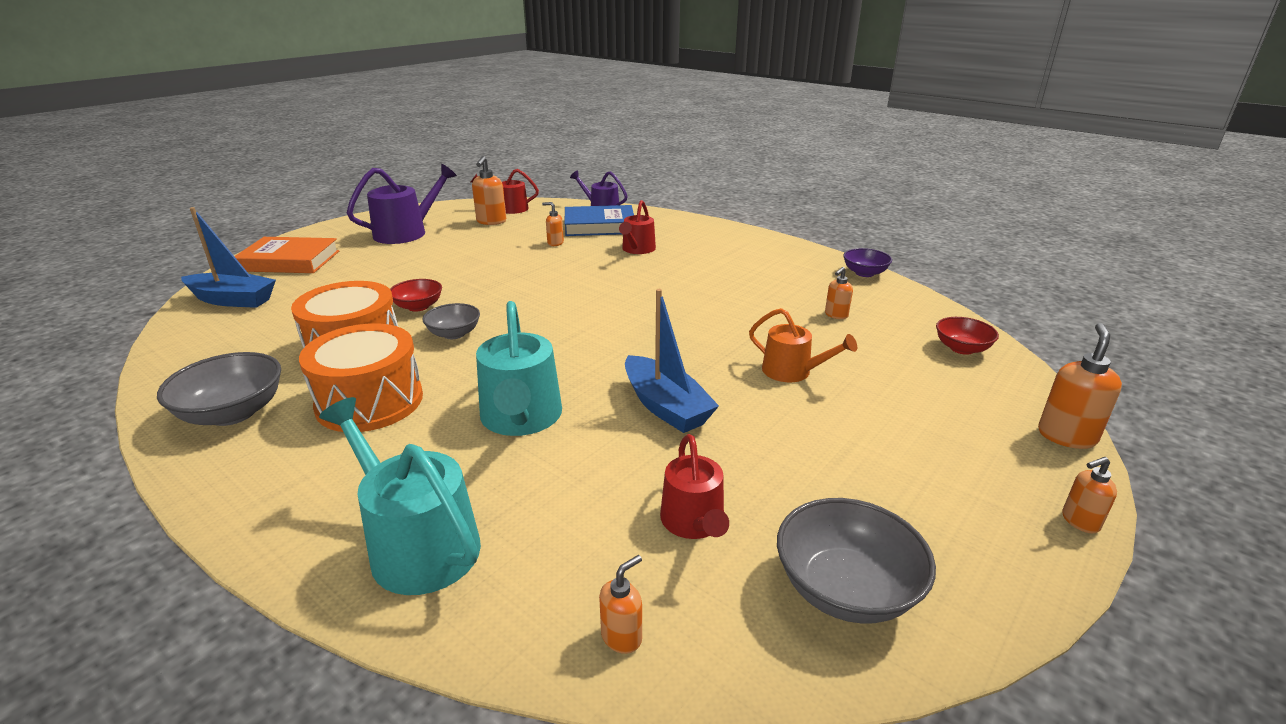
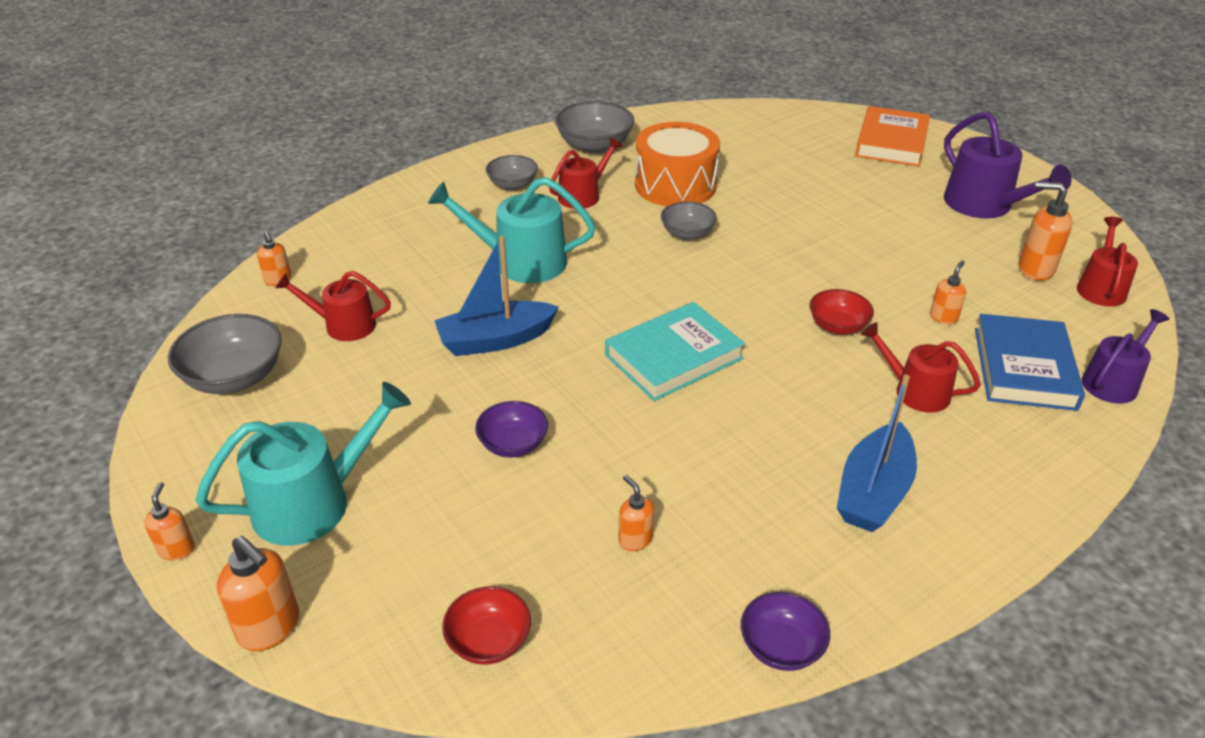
camera: 105 degrees right, 10 degrees up
(233, 300) = (795, 125): blue boat -> blue boat (873, 492)
(332, 460) = (512, 185): none -> grey bowl
(370, 401) = (583, 195): orange drum -> red watering can
(417, 544) = (405, 216): turquoise watering can -> turquoise watering can (313, 502)
(418, 306) = (756, 215): red bowl -> red bowl (837, 326)
(644, 321) = (673, 357): none -> turquoise book
(792, 371) = (513, 444): orange watering can -> purple bowl

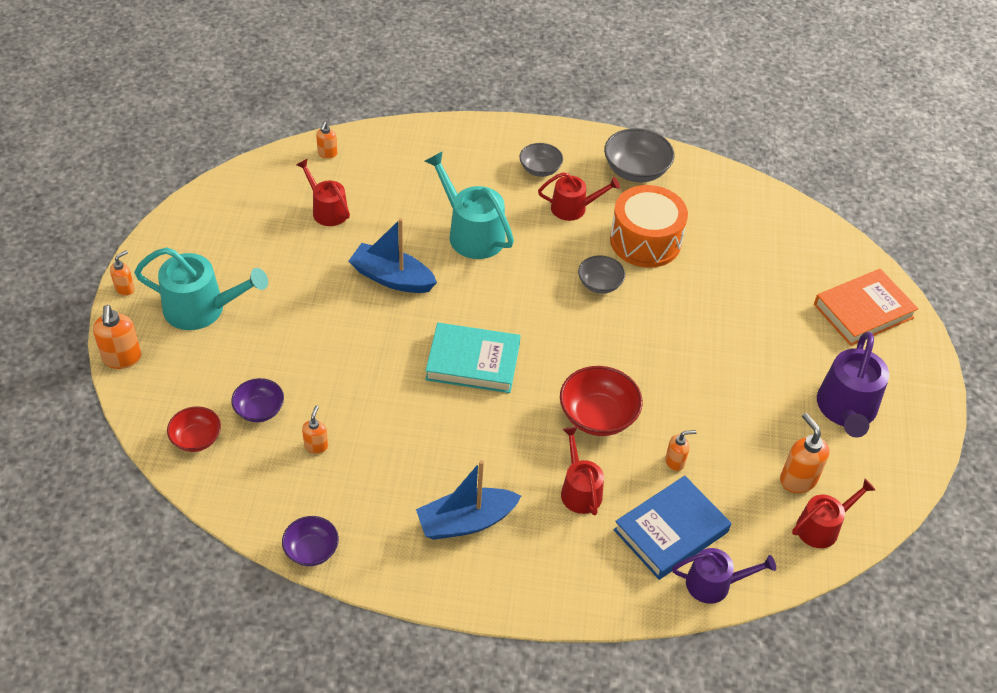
camera: 40 degrees right, 10 degrees up
(234, 377) = (241, 206): grey bowl -> none
(513, 444) = (324, 349): purple bowl -> purple bowl (259, 410)
(837, 326) = (597, 416): red bowl -> red bowl, size x1.60

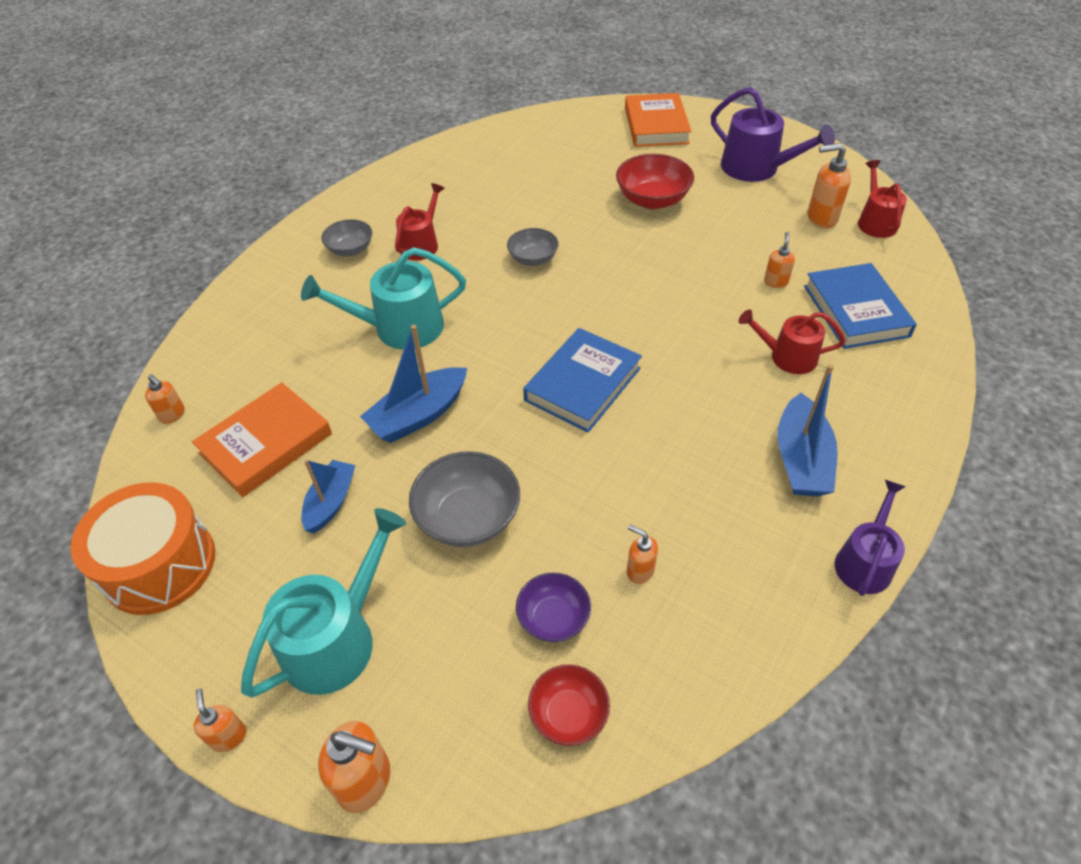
camera: 60 degrees left, 0 degrees up
(296, 263) = (331, 502): none -> blue boat
(311, 550) = (801, 625): purple bowl -> none
(327, 210) = (266, 443): red watering can -> orange book
(473, 362) = (583, 384): turquoise book -> blue book
(597, 416) = (699, 314): red bowl -> red bowl (652, 200)
(636, 171) = (405, 190): grey bowl -> grey bowl (468, 518)
(645, 241) = (498, 213): orange drum -> orange drum (159, 564)
(714, 584) = (922, 303): purple watering can -> purple watering can (864, 562)

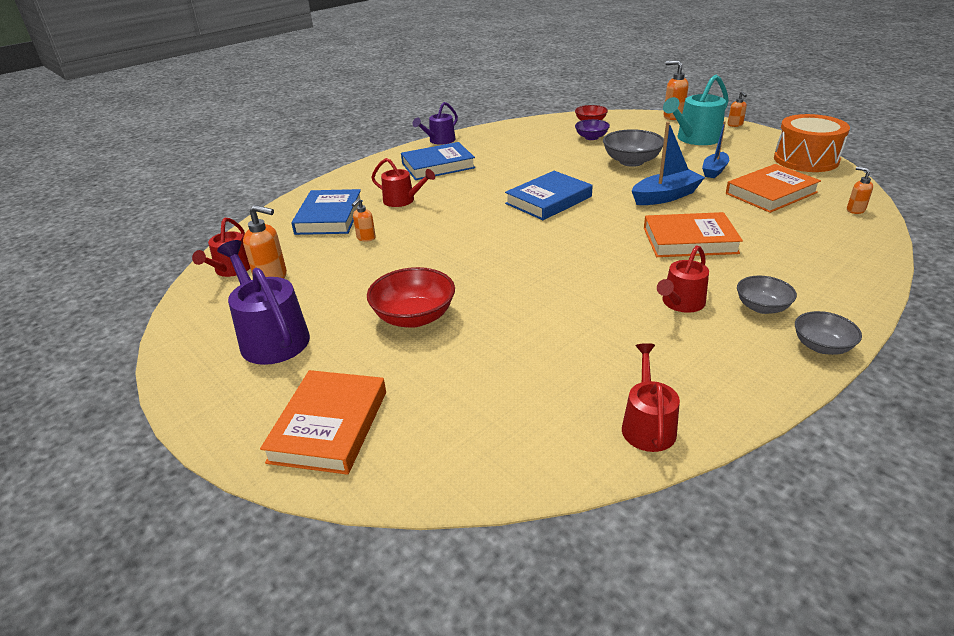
camera: 165 degrees left, 15 degrees down
(400, 328) = (689, 240): turquoise watering can -> orange book
(455, 153) = (647, 425): none -> red watering can
(533, 259) = (563, 276): grey bowl -> grey bowl (821, 346)
(639, 570) = (546, 144): orange soap dispenser -> none
(801, 459) = (438, 165): blue boat -> blue book

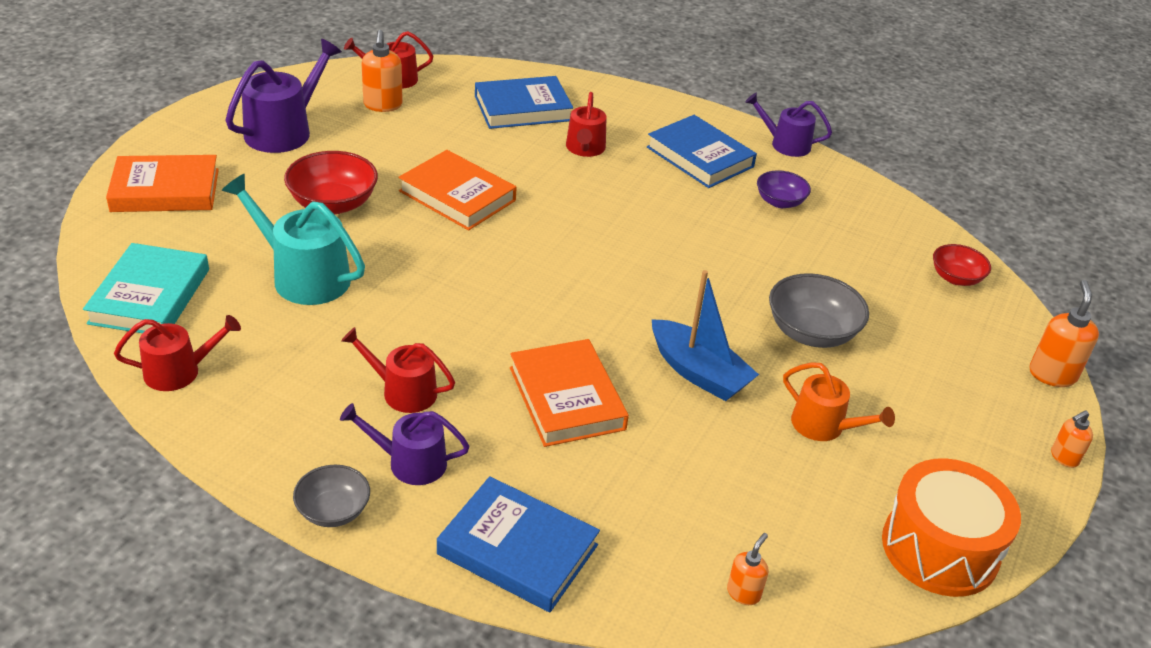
camera: 65 degrees right, 5 degrees up
(366, 238) = (482, 142): orange soap dispenser -> none
(521, 443) = (150, 296): none -> turquoise book
(548, 200) = (636, 263): blue book -> blue book (517, 549)
(591, 137) = (886, 284): purple bowl -> purple bowl (780, 202)
(695, 139) = (956, 404): turquoise watering can -> turquoise watering can (303, 276)
(714, 171) = (824, 426): blue boat -> orange watering can
(762, 307) = (410, 462): grey bowl -> purple watering can
(771, 193) = (765, 491): orange book -> orange book (457, 196)

